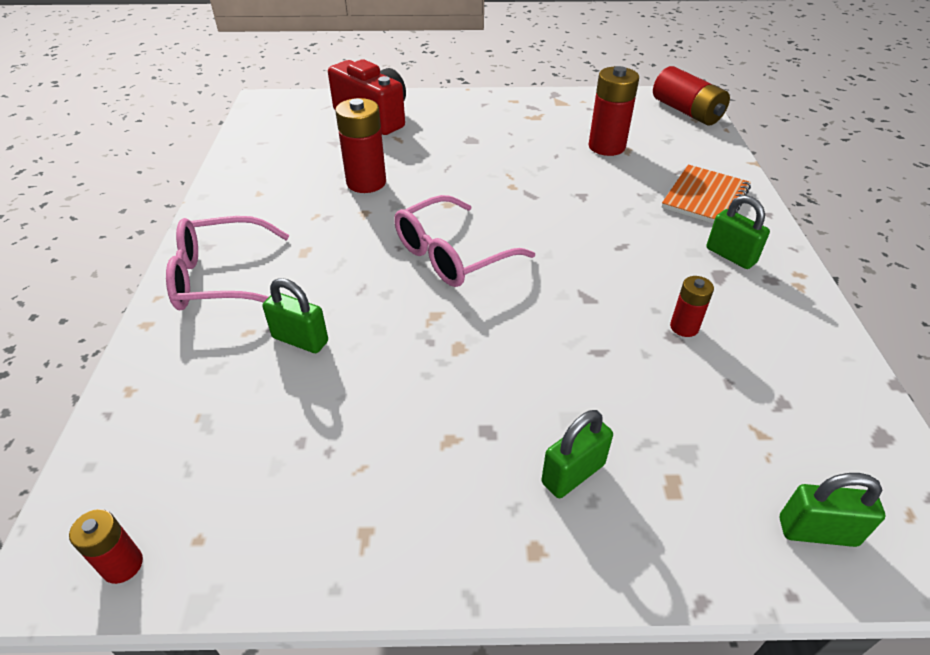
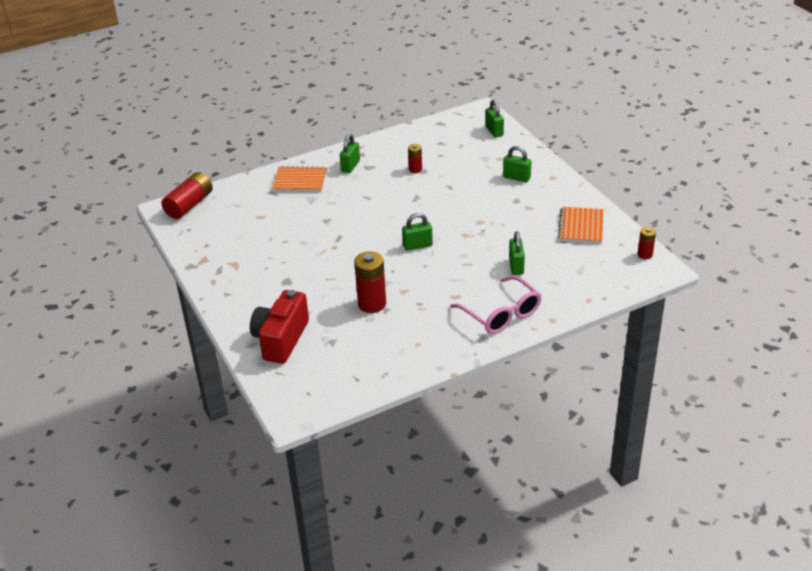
camera: 115 degrees left, 5 degrees down
(314, 497) = (581, 227): none -> orange notebook
(451, 255) = (417, 245): pink glasses -> green padlock
(606, 146) = (261, 225): red battery -> none

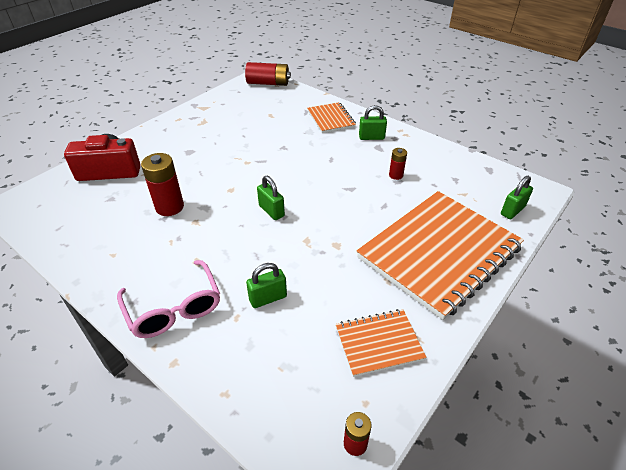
camera: 65 degrees right, 5 degrees up
(501, 314) = (174, 309): pink glasses -> pink glasses turned 60 degrees counterclockwise
(516, 177) = (439, 253): green padlock -> orange notebook

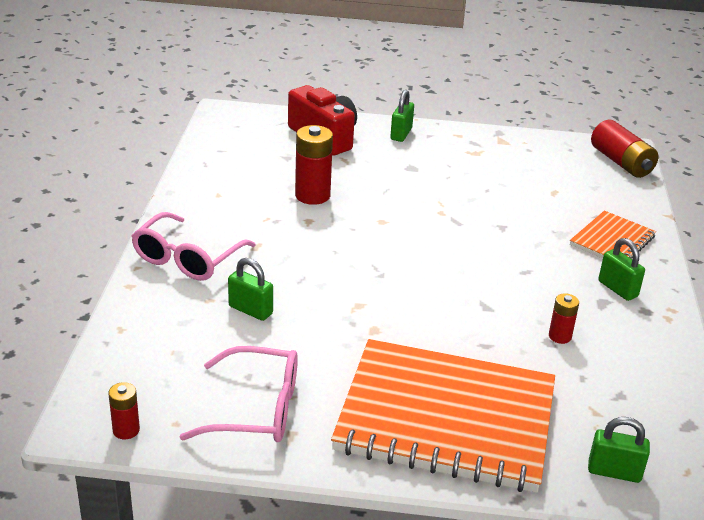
camera: 55 degrees right, 10 degrees down
(271, 211) = (379, 262): green padlock -> green padlock (401, 134)
(379, 343) = (257, 409): orange notebook -> pink glasses

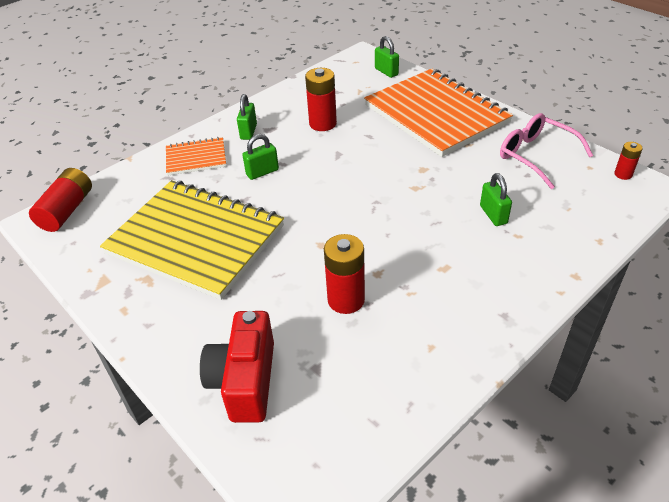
camera: 135 degrees left, 10 degrees up
(187, 259) = (512, 281): pink glasses -> none
(401, 134) = (169, 341): green padlock -> green padlock (262, 172)
(485, 184) = (195, 240): none -> yellow notebook
(560, 336) = (323, 123): red battery -> red battery, size x1.82

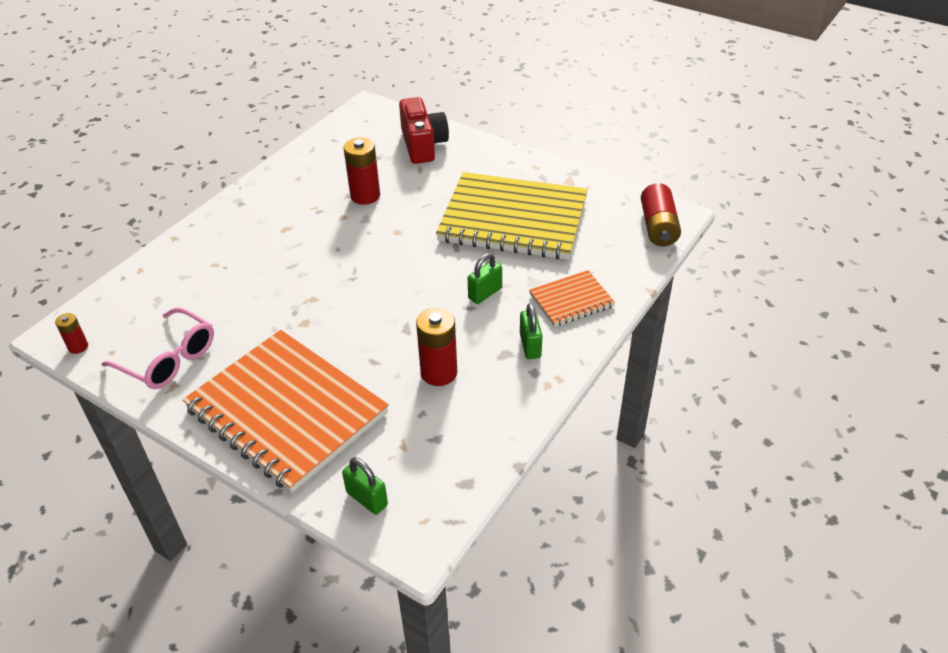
camera: 165 degrees right, 0 degrees up
(493, 215) = (234, 280): green padlock -> none

